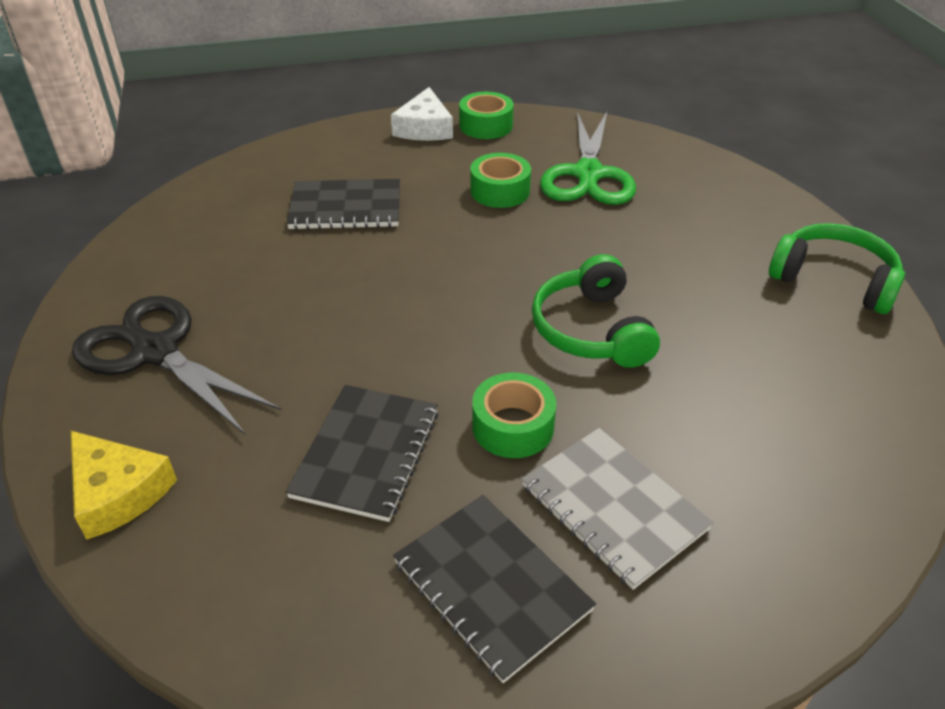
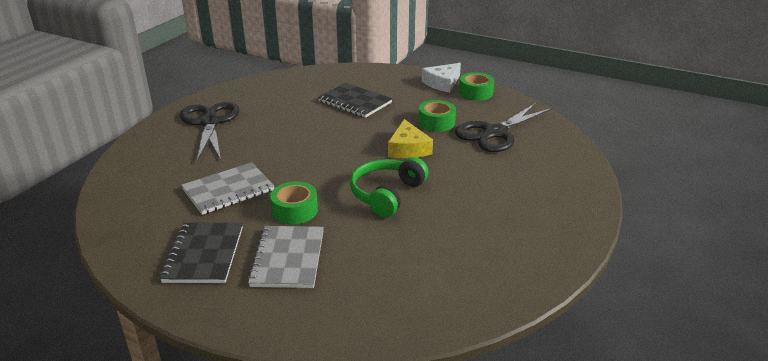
camera: 40 degrees right, 10 degrees down
(118, 492) = (138, 160): yellow cheese -> yellow cheese (408, 148)
(366, 453) = (228, 190): black notebook -> grey notebook
(588, 174) = (495, 133): green scissors -> black scissors
(834, 280) = (556, 235): green headphones -> none

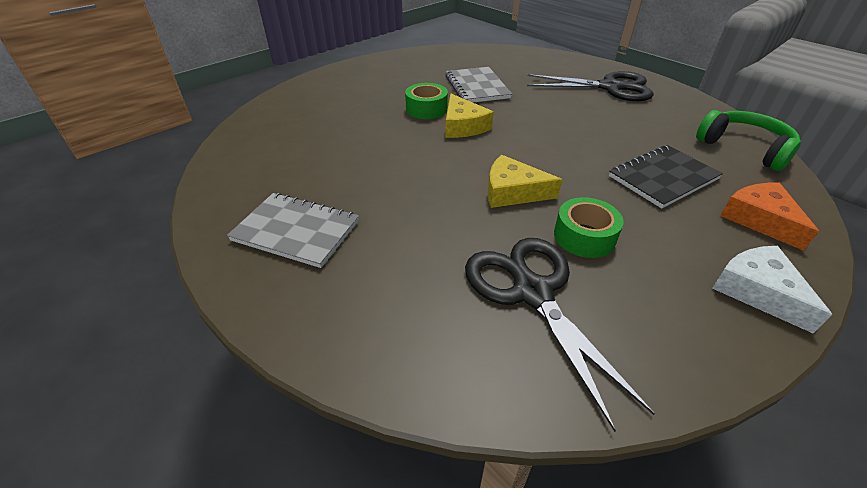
camera: 110 degrees right, 10 degrees up
(204, 254) = (396, 74): black notebook -> none
(288, 258) = (365, 99): grey notebook -> grey notebook (296, 231)
(321, 183) = (463, 126): none -> yellow cheese
(382, 79) = (760, 219): none -> orange cheese
(387, 194) = (420, 156): green headphones -> green headphones (744, 148)
(476, 93) = (713, 327): green tape -> none

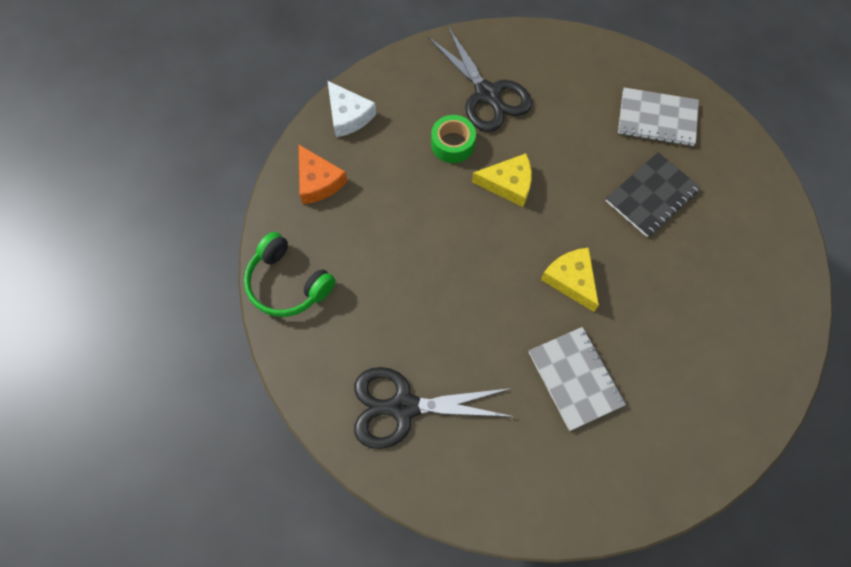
camera: 170 degrees right, 25 degrees up
(426, 109) = (621, 310): green tape -> none
(663, 177) = (380, 222): black notebook -> black notebook (651, 196)

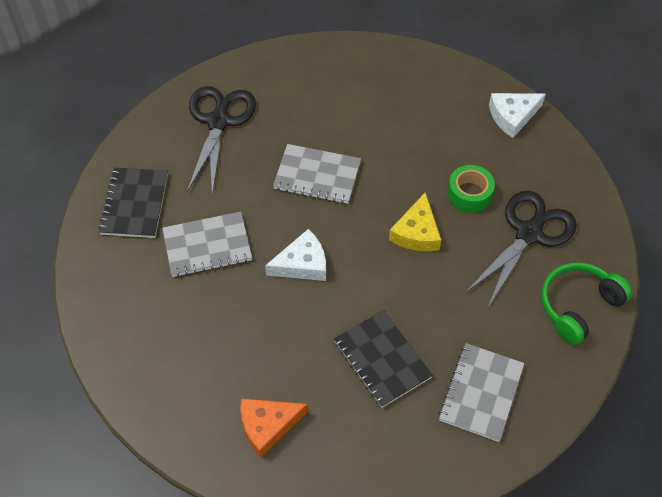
camera: 100 degrees right, 10 degrees down
(288, 283) = (345, 59): green headphones -> green headphones (578, 306)
(318, 181) = (441, 87): orange cheese -> orange cheese (267, 426)
(459, 285) = (317, 175): none -> grey notebook
(487, 94) = (529, 233): black scissors -> black scissors turned 150 degrees clockwise
(541, 475) = (134, 204): none -> black notebook
(571, 280) = (302, 264): yellow cheese -> white cheese

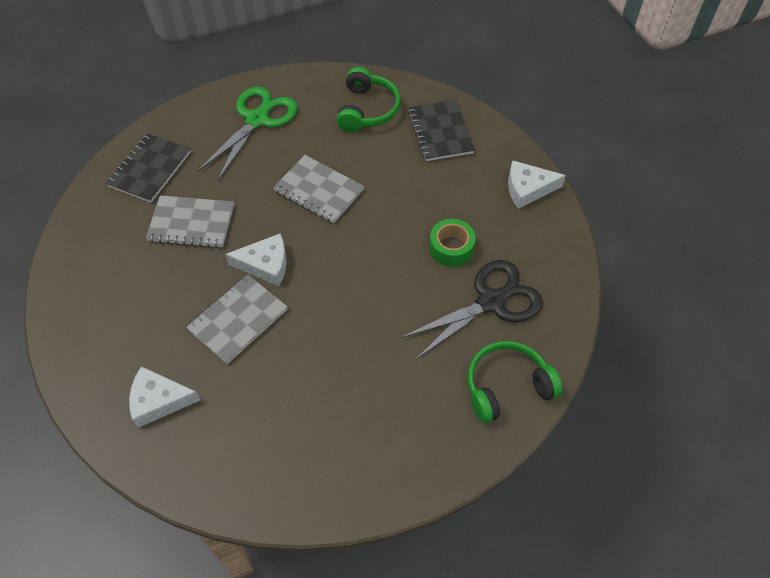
camera: 20 degrees right, 0 degrees up
(219, 122) = (257, 120): black scissors -> green scissors
(267, 426) = (159, 400): orange cheese -> white cheese
(324, 80) = (367, 110): none -> green headphones
(382, 359) = (292, 375): black notebook -> black notebook (440, 132)
(416, 232) = (383, 268): yellow cheese -> none
(481, 393) = (370, 438): grey notebook -> grey notebook (238, 319)

